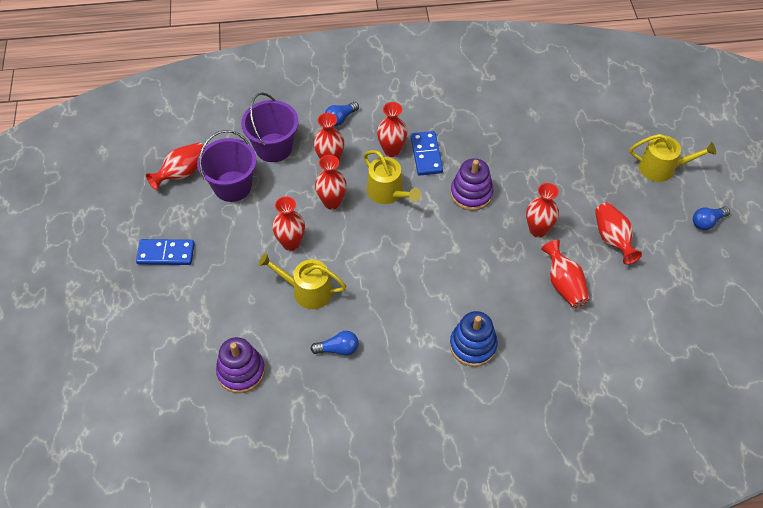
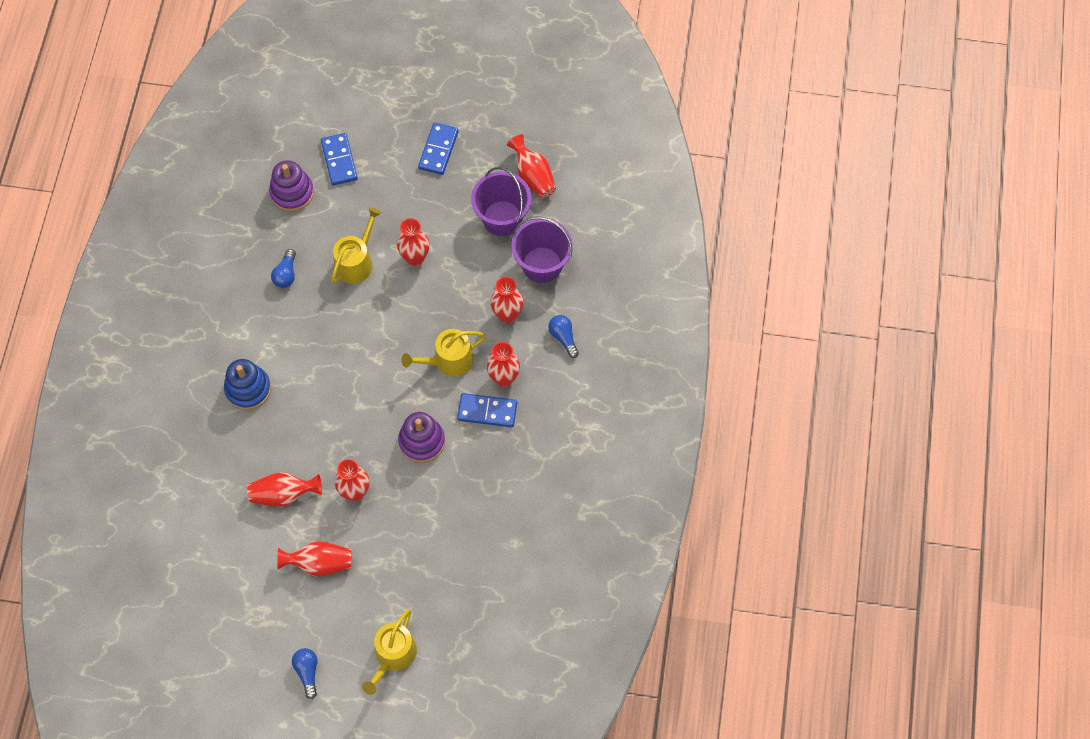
camera: 105 degrees right, 10 degrees up
(193, 338) = (339, 160): none -> blue domino
(332, 202) = (453, 305): red vase -> none

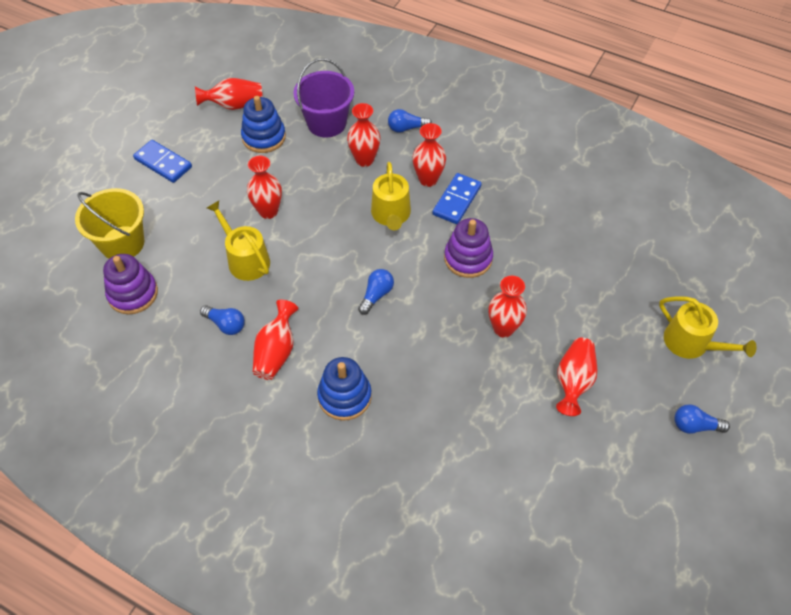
camera: 70 degrees left, 10 degrees down
(283, 494) = (483, 394): red vase -> red vase (276, 352)
(339, 160) = (122, 243): blue domino -> yellow bucket
(355, 379) = (376, 295): none -> blue light bulb
(502, 218) = (264, 137): purple bucket -> blue stacking toy

